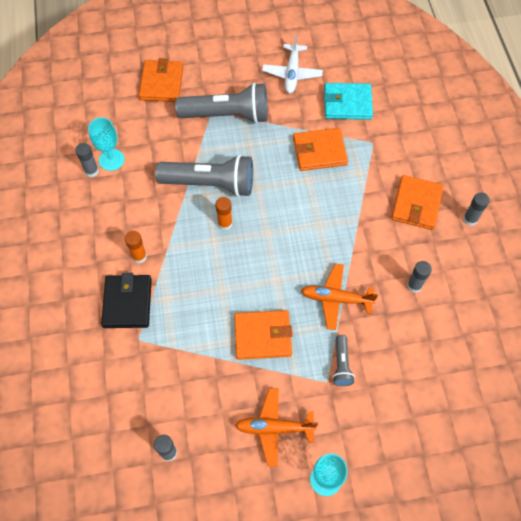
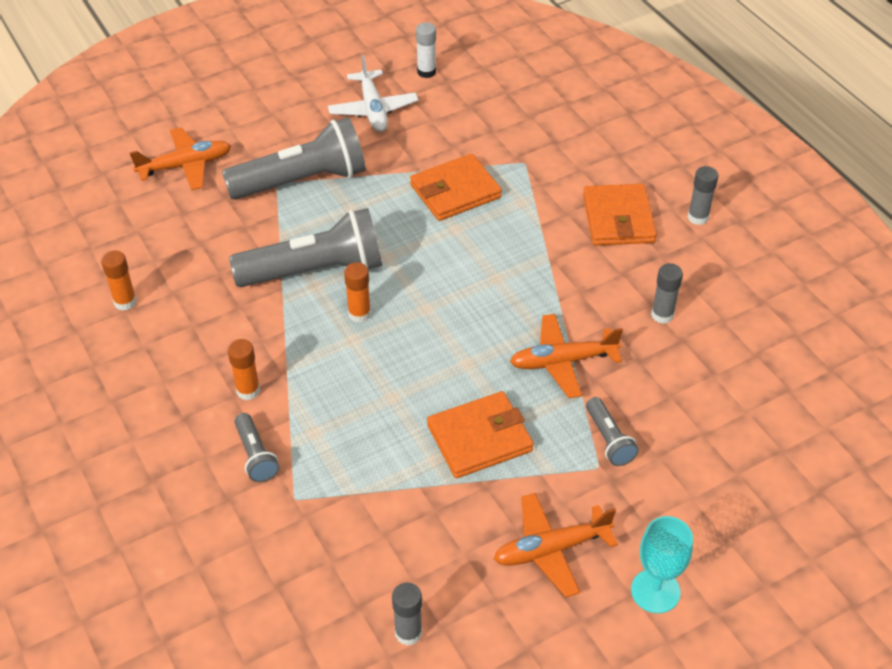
camera: 20 degrees left, 15 degrees down
(91, 171) = (125, 302): grey glue stick -> orange glue stick
(111, 160) = (150, 279): turquoise goblet -> none
(127, 303) = (256, 455): black wallet -> grey flashlight
(161, 83) = (186, 166): orange wallet -> orange plane
(337, 54) = (426, 72): none -> white glue stick
(347, 103) = (467, 126): turquoise wallet -> none

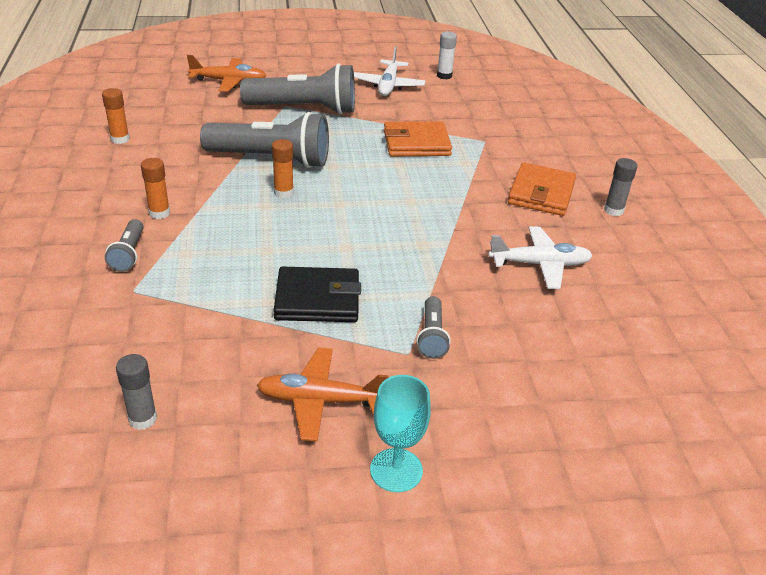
camera: 20 degrees right, 10 degrees down
(479, 438) = (317, 299): orange wallet -> black wallet
(562, 361) = (428, 270): orange plane -> none
(662, 315) = (540, 264): grey glue stick -> white plane

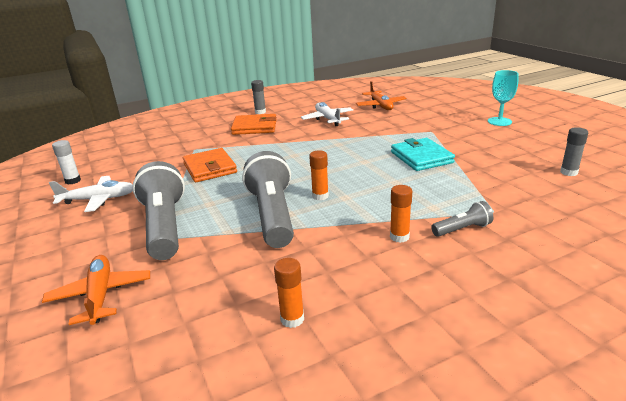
camera: 105 degrees left, 10 degrees down
(317, 299) = (421, 157): black wallet -> turquoise wallet
(319, 400) = (489, 140): orange plane -> orange plane (380, 106)
(432, 336) = (413, 129): grey flashlight -> none

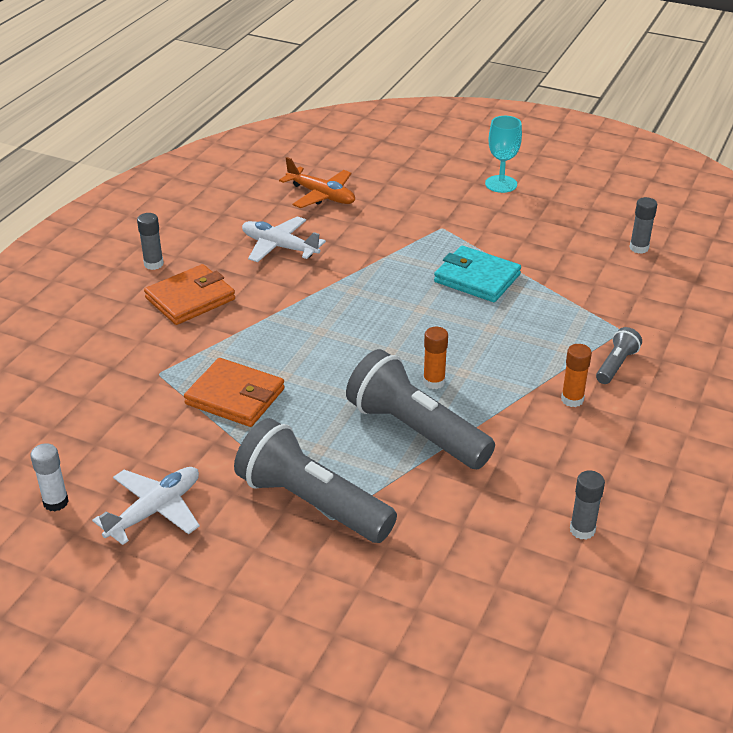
camera: 40 degrees left, 10 degrees up
(100, 295) = (373, 609): orange plane -> none
(292, 319) = (582, 530): orange glue stick -> grey glue stick

